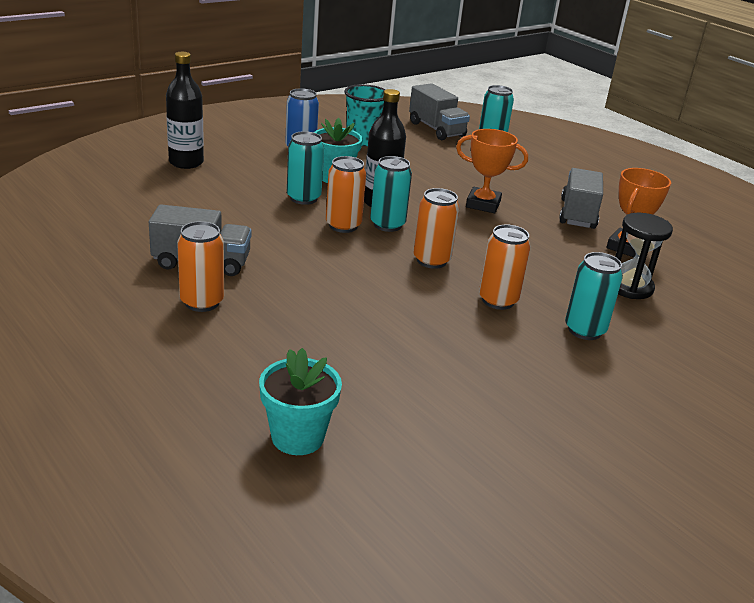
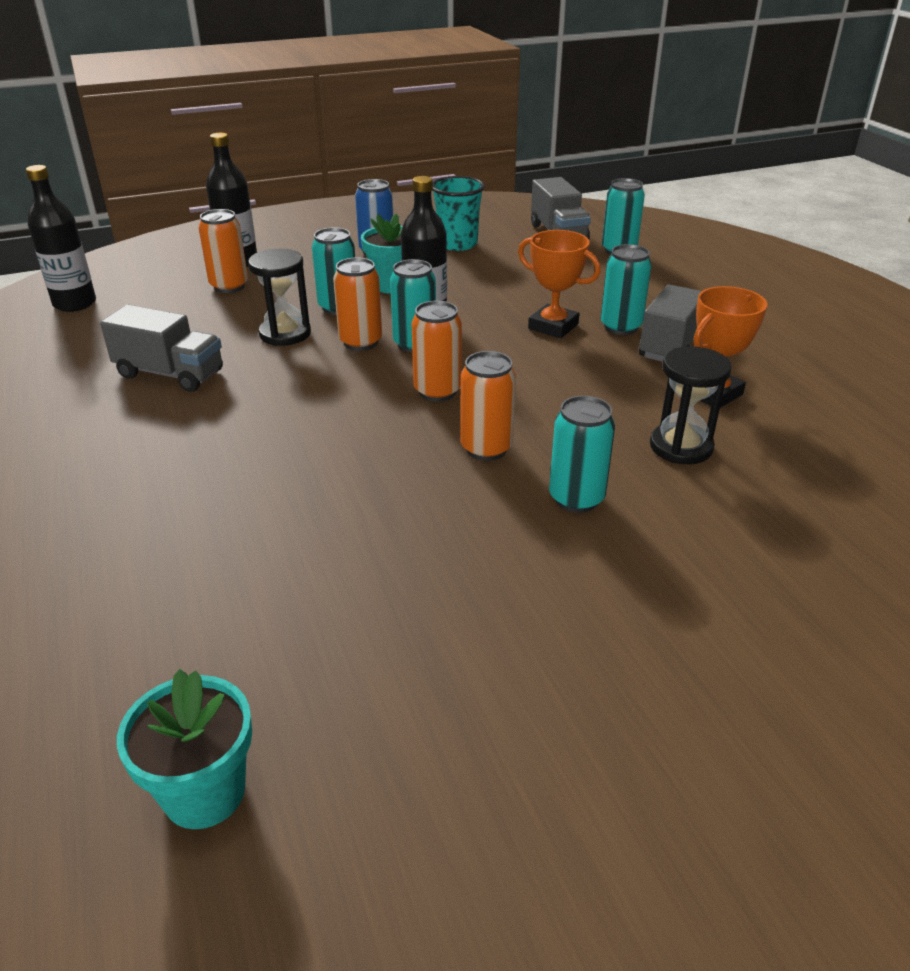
camera: 20 degrees right, 5 degrees up
(61, 207) = (75, 303): none -> black bottle
(202, 302) = (136, 419): orange can -> orange can (229, 286)
(275, 222) = (285, 334): none -> black hourglass
(297, 437) = (118, 591): turquoise flower pot -> turquoise flower pot (204, 792)
(532, 202) = (620, 327): none -> turquoise can

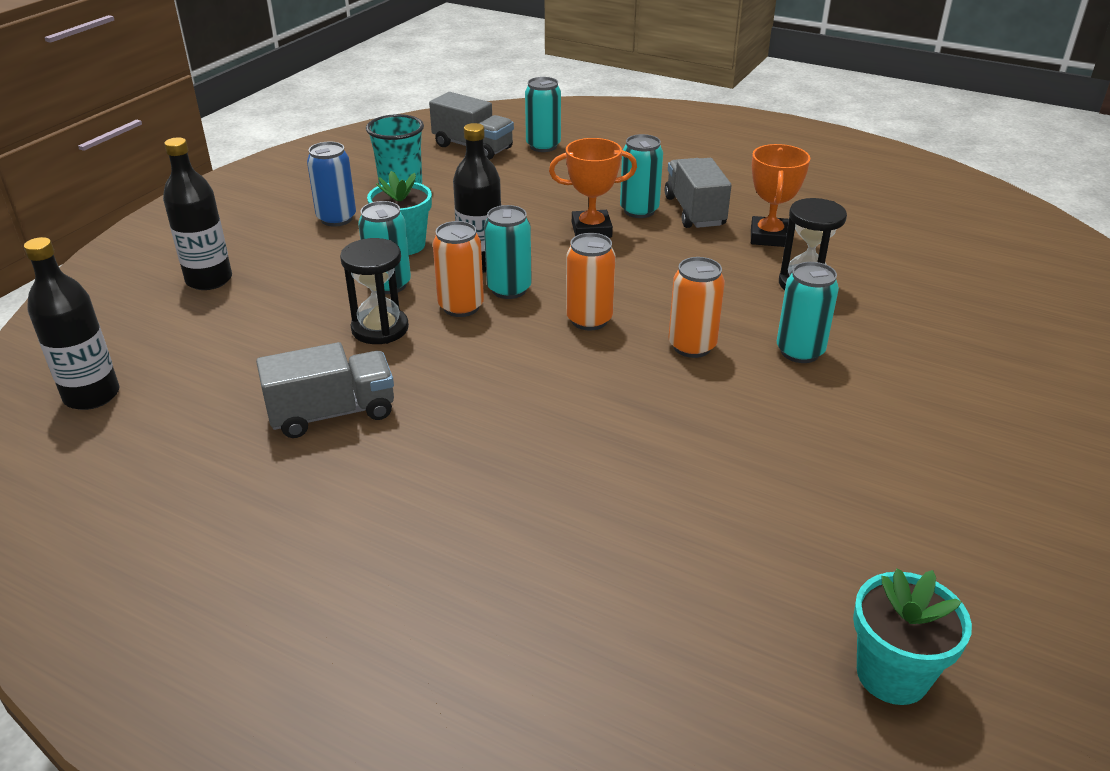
camera: 40 degrees left, 0 degrees up
(229, 286) = (243, 307): orange can -> none

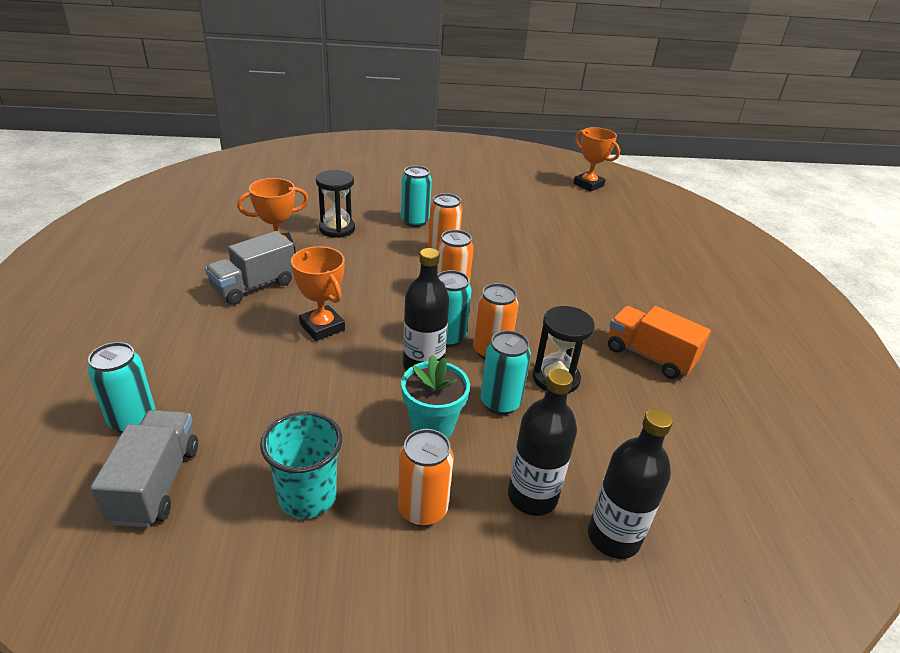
camera: 125 degrees left, 0 degrees up
(92, 395) = (792, 490): black bottle -> black bottle (532, 497)
(332, 413) = (649, 356): grey truck -> orange truck
(336, 219) = (422, 509): blue can -> orange can
(639, 211) = (269, 312): turquoise can -> none
(892, 674) = (588, 185): turquoise flower pot -> orange trophy

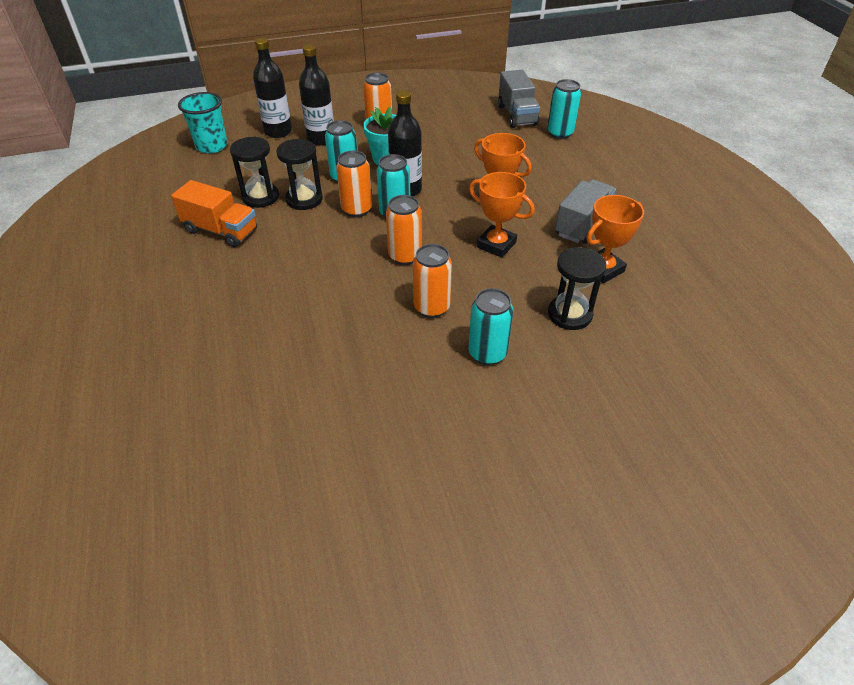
camera: 170 degrees right, 10 degrees up
(307, 497) = (440, 122): turquoise cup -> turquoise cup (212, 146)
(588, 185) = (215, 557): orange trophy -> orange trophy (496, 245)
(613, 393) = (261, 197): none -> black hourglass

